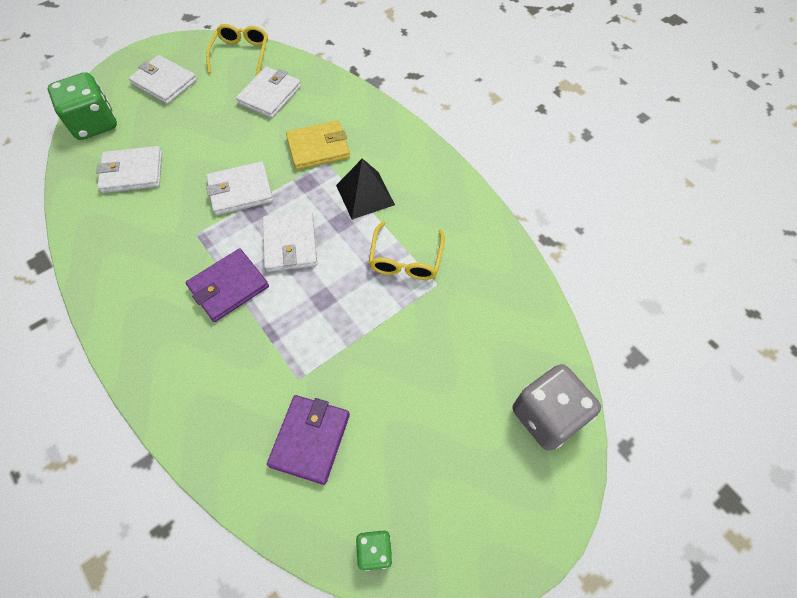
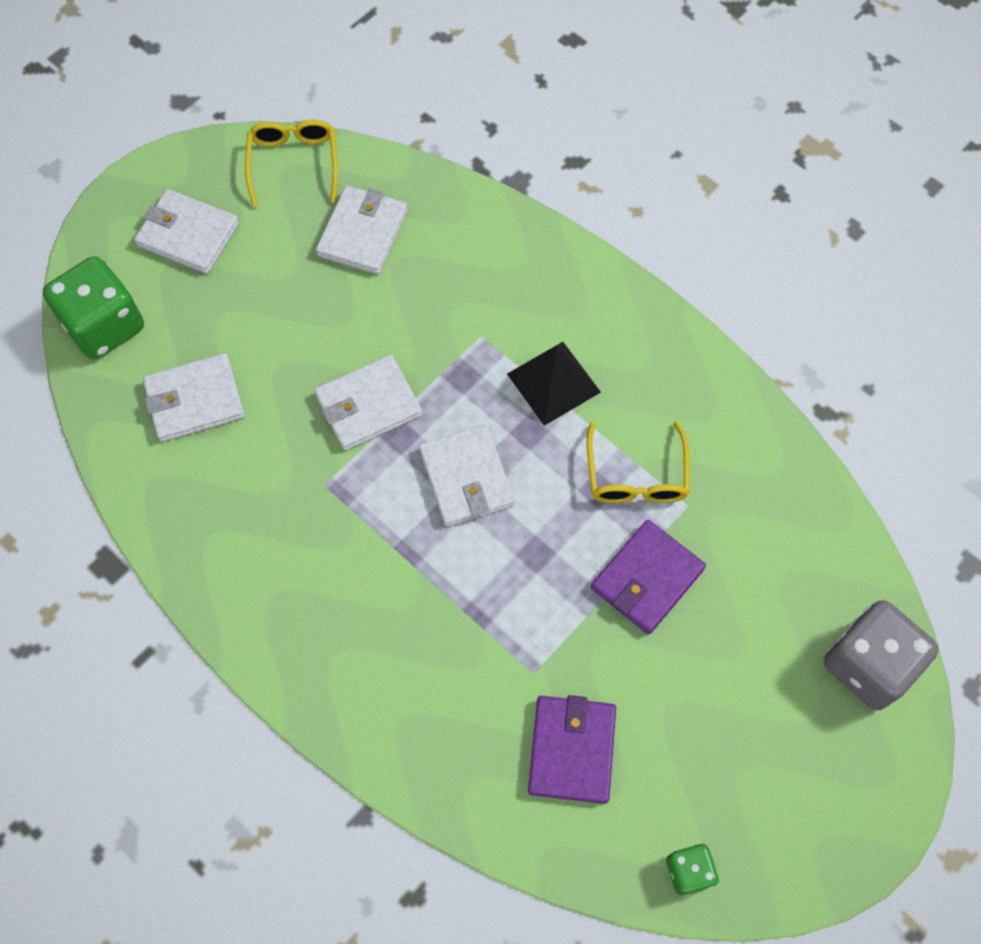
camera: 10 degrees left, 5 degrees up
(229, 287) = (398, 558): purple wallet -> purple wallet (647, 579)
(318, 148) = (463, 315): yellow wallet -> none

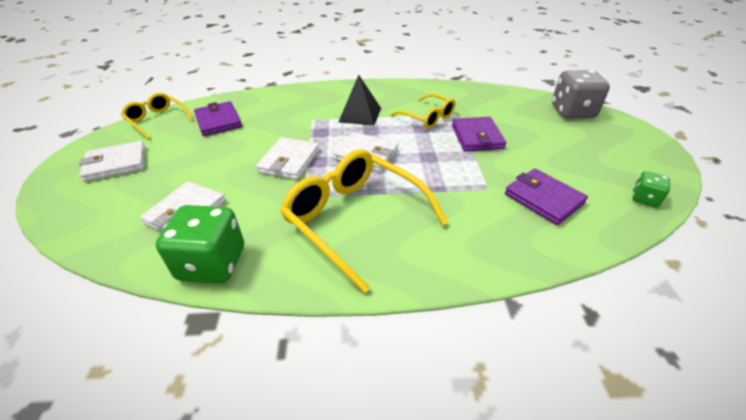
camera: 45 degrees left, 25 degrees down
(104, 325) = (88, 220): green dice -> green dice (212, 263)
(340, 575) = (355, 219): none -> yellow glasses
(362, 233) = (218, 121): white wallet -> purple wallet

